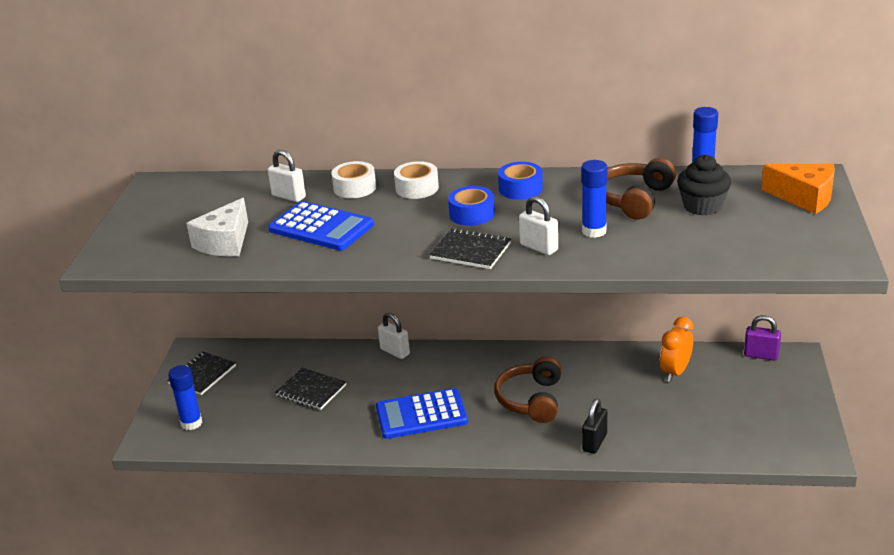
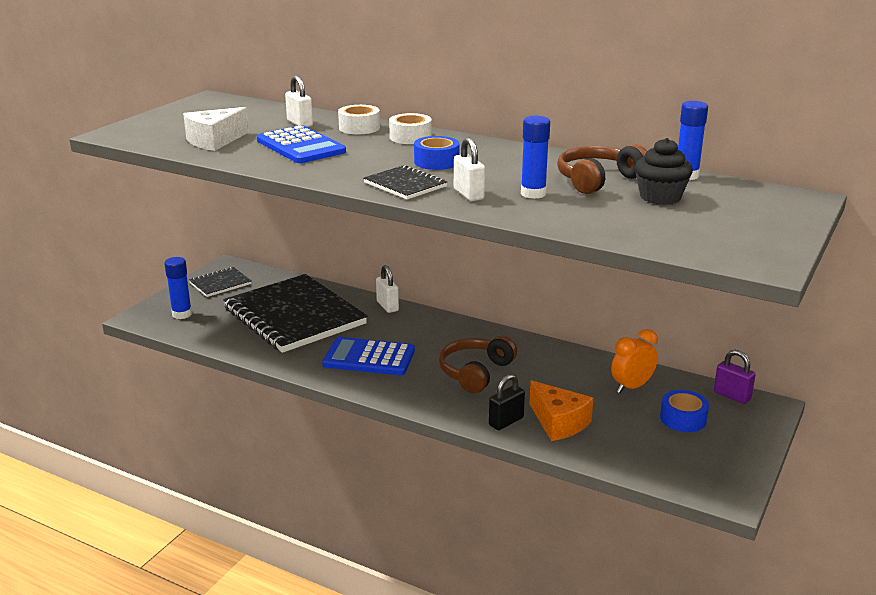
camera: 20 degrees right, 5 degrees down
(311, 390) = (294, 316): black notebook -> black notebook, size x2.26
(520, 189) = (500, 154): blue tape -> blue tape (683, 419)
(804, 198) = (775, 211): orange cheese -> orange cheese (558, 422)

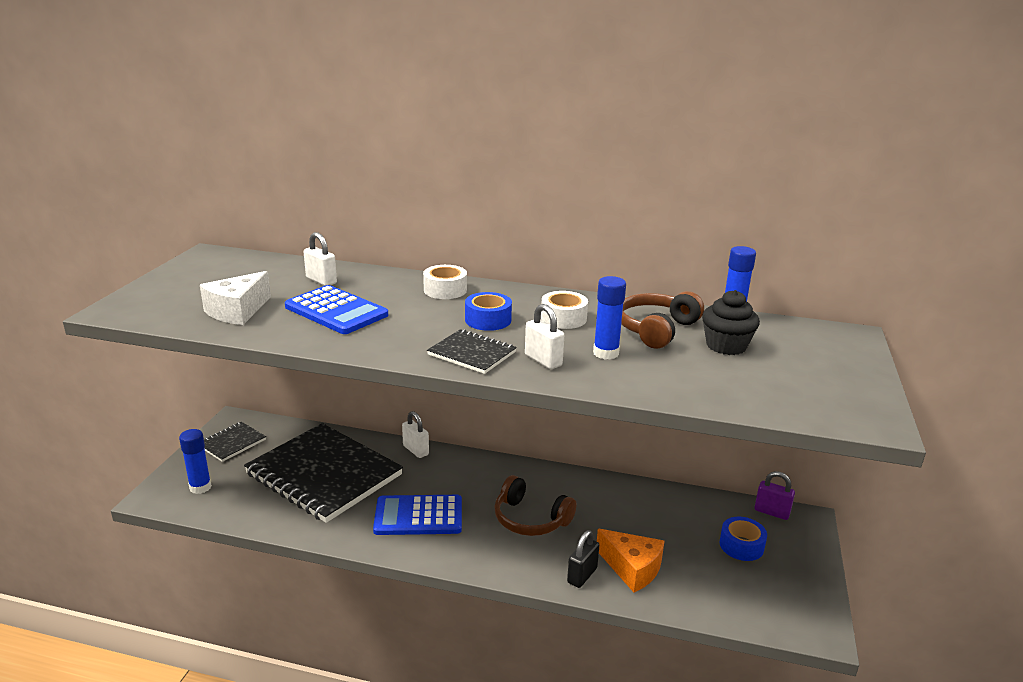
camera: 15 degrees left, 0 degrees up
(359, 128) = (386, 282): white tape -> white tape (563, 318)
(475, 372) = (530, 519): brown headphones -> brown headphones turned 75 degrees counterclockwise
(631, 387) = (681, 515): orange clock -> none

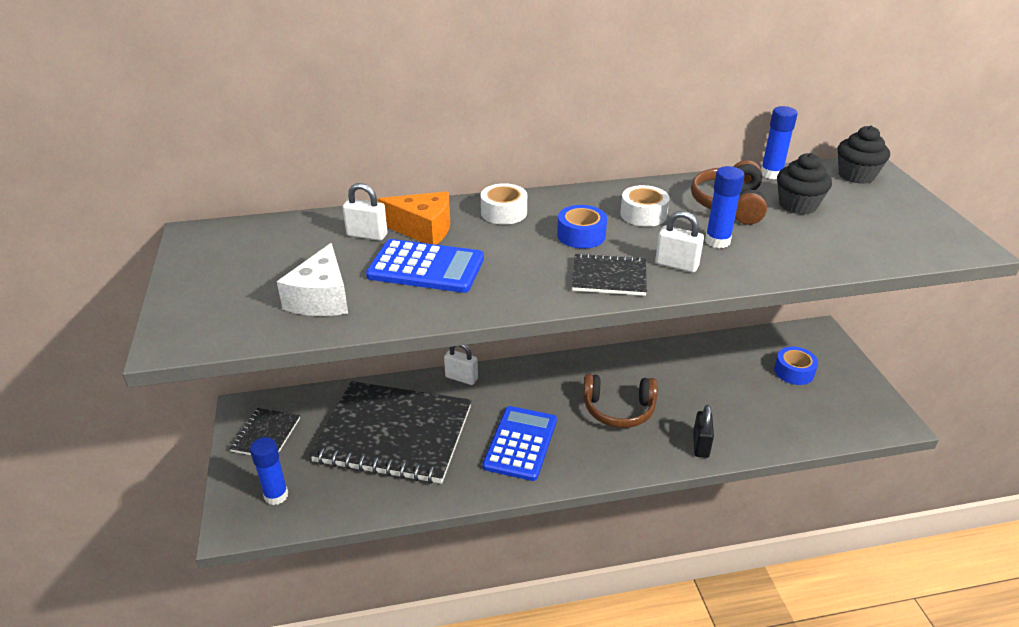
camera: 25 degrees left, 10 degrees up
(418, 516) = (520, 443): blue calculator -> blue calculator turned 135 degrees clockwise
(632, 568) = (732, 423): orange cheese -> orange cheese (423, 229)
(771, 512) = (792, 334): purple padlock -> none
(825, 337) = (856, 175): none -> black cupcake

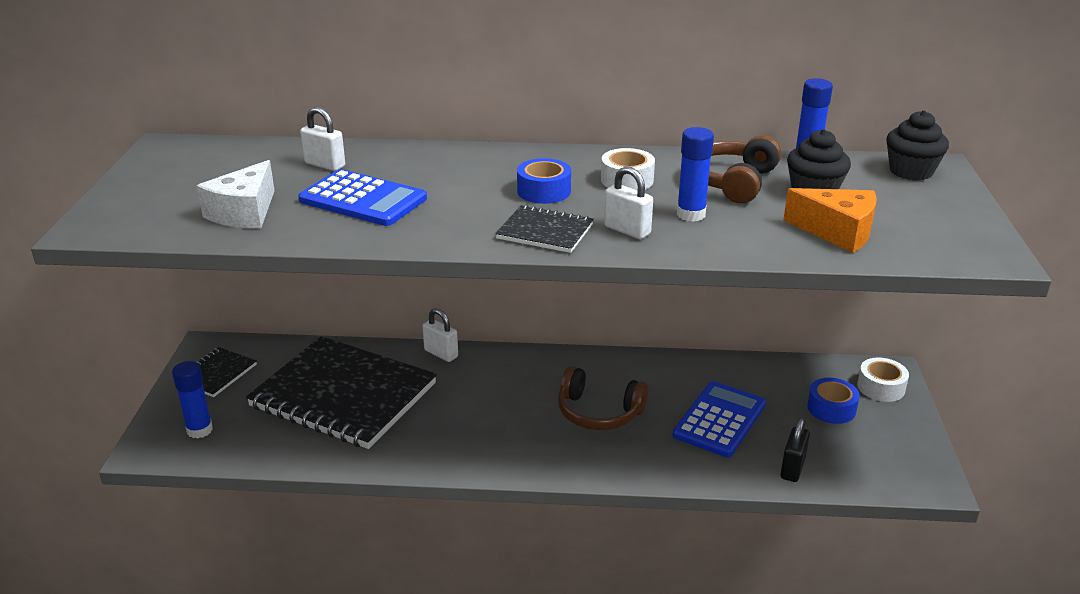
camera: 15 degrees right, 5 degrees down
(423, 229) = (384, 166): orange cheese -> orange cheese (837, 232)
(504, 212) = (477, 161): white tape -> white tape (881, 387)
(520, 443) = (472, 426): blue calculator -> blue calculator (719, 420)
(700, 445) = (675, 464): black padlock -> black padlock (792, 468)

